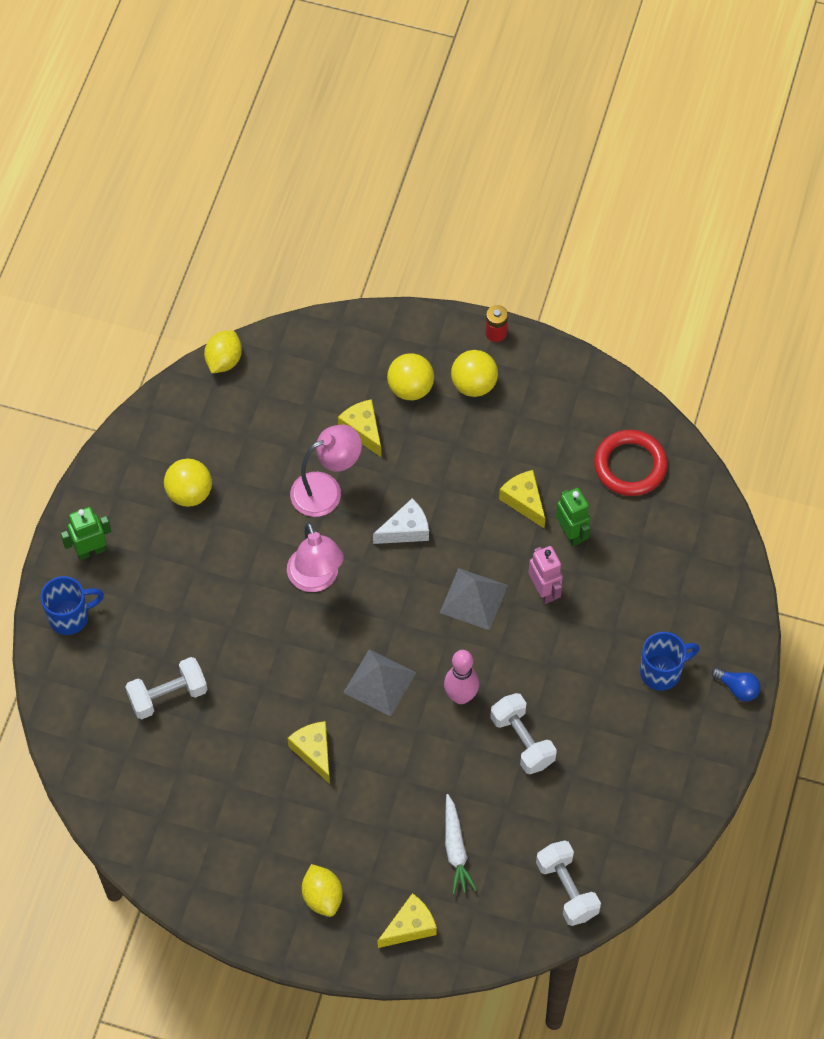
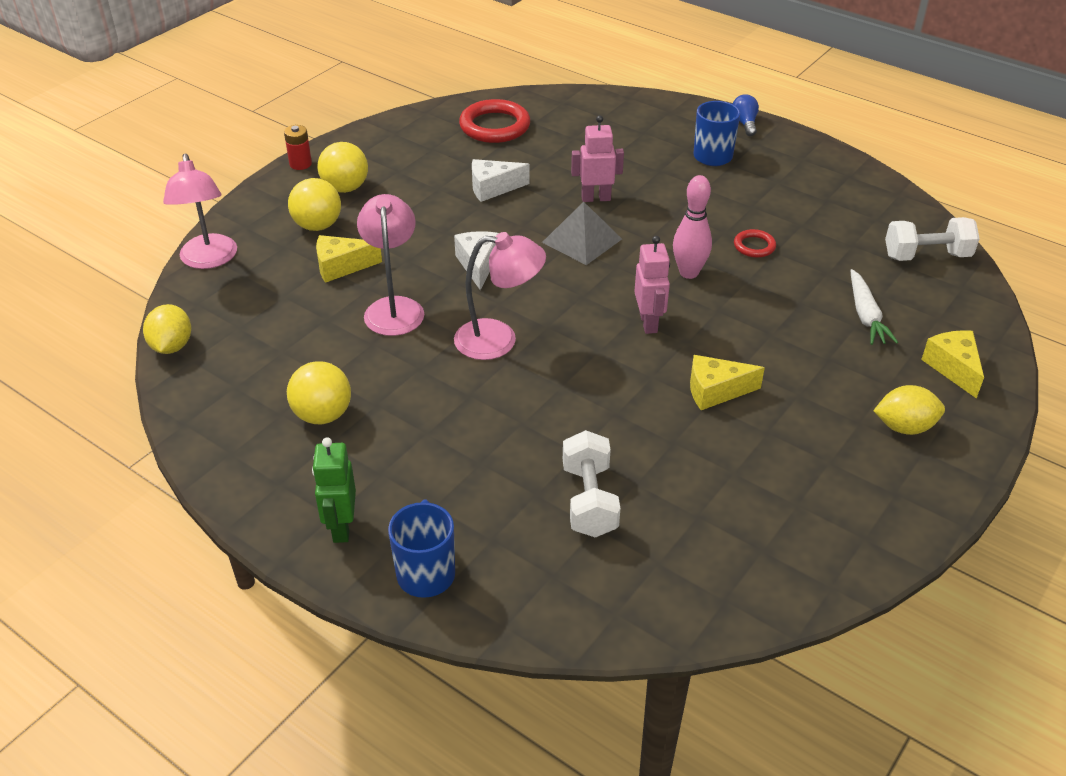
camera: 70 degrees left, 20 degrees down
(224, 360) = (172, 346): yellow lemon -> yellow lemon turned 45 degrees clockwise
(333, 332) = (209, 260): none -> pink lamp
(379, 682) = (649, 323): grey pyramid -> pink robot
(455, 849) = (865, 315): white carrot -> white carrot turned 75 degrees clockwise
(522, 740) = (754, 246): white dumbbell -> red ring
(524, 501) = (493, 188): yellow cheese -> white cheese
(571, 533) = (544, 170): green robot -> none
(737, 688) = (744, 123): blue light bulb -> blue light bulb turned 60 degrees counterclockwise

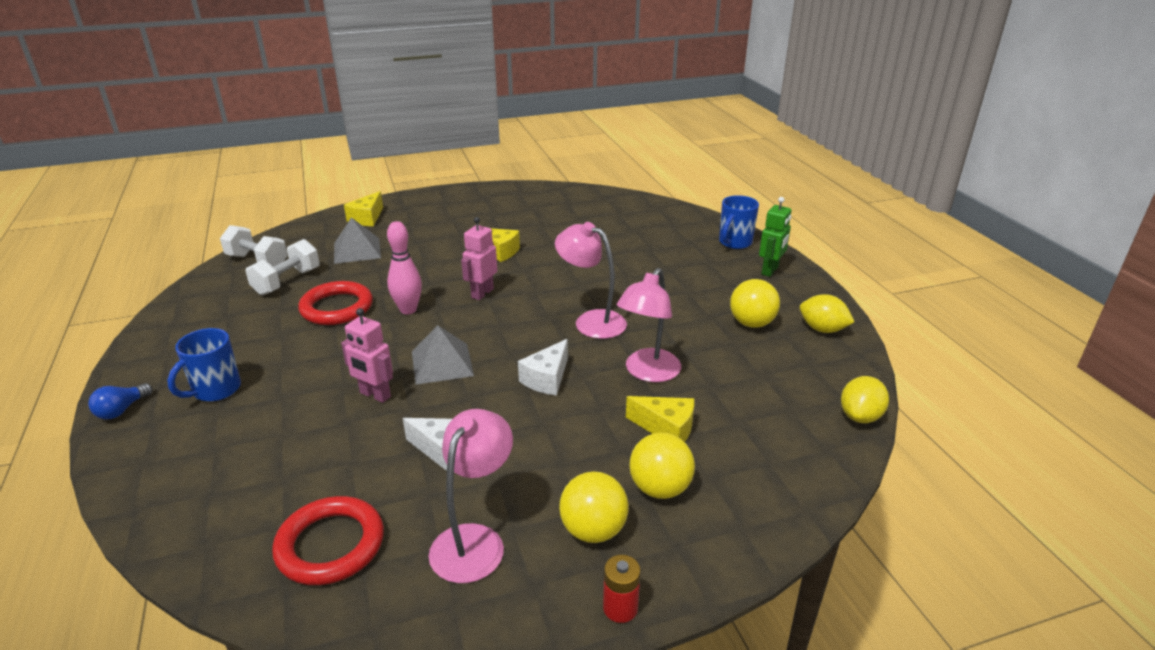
camera: 145 degrees left, 10 degrees down
(209, 260) = (801, 497): pink lamp -> pink lamp (474, 540)
(589, 500) = (626, 238): white dumbbell -> white dumbbell (287, 282)
(754, 246) = (337, 308): red ring -> red ring, size x1.94
(865, 315) = (357, 250): white carrot -> grey pyramid
(904, 427) = (436, 210): yellow lemon -> yellow lemon (822, 329)

